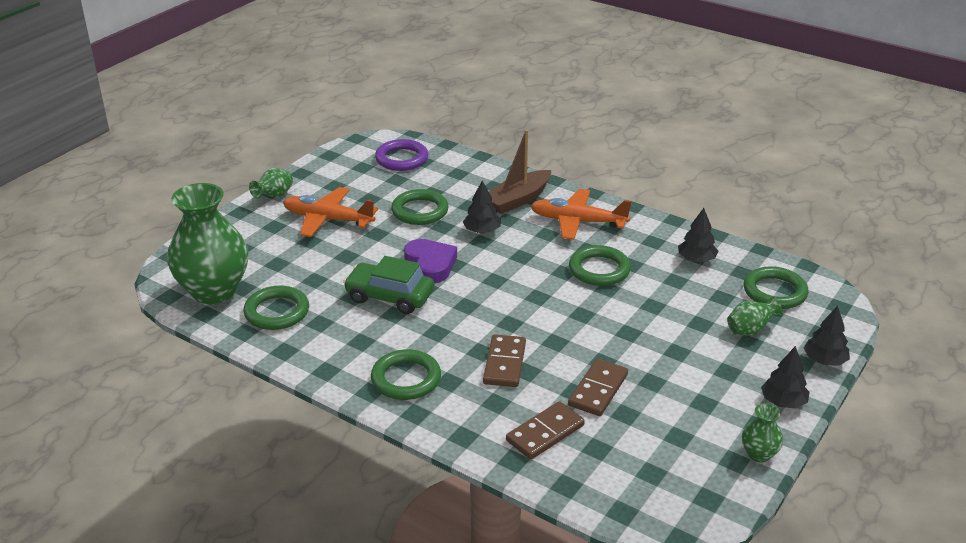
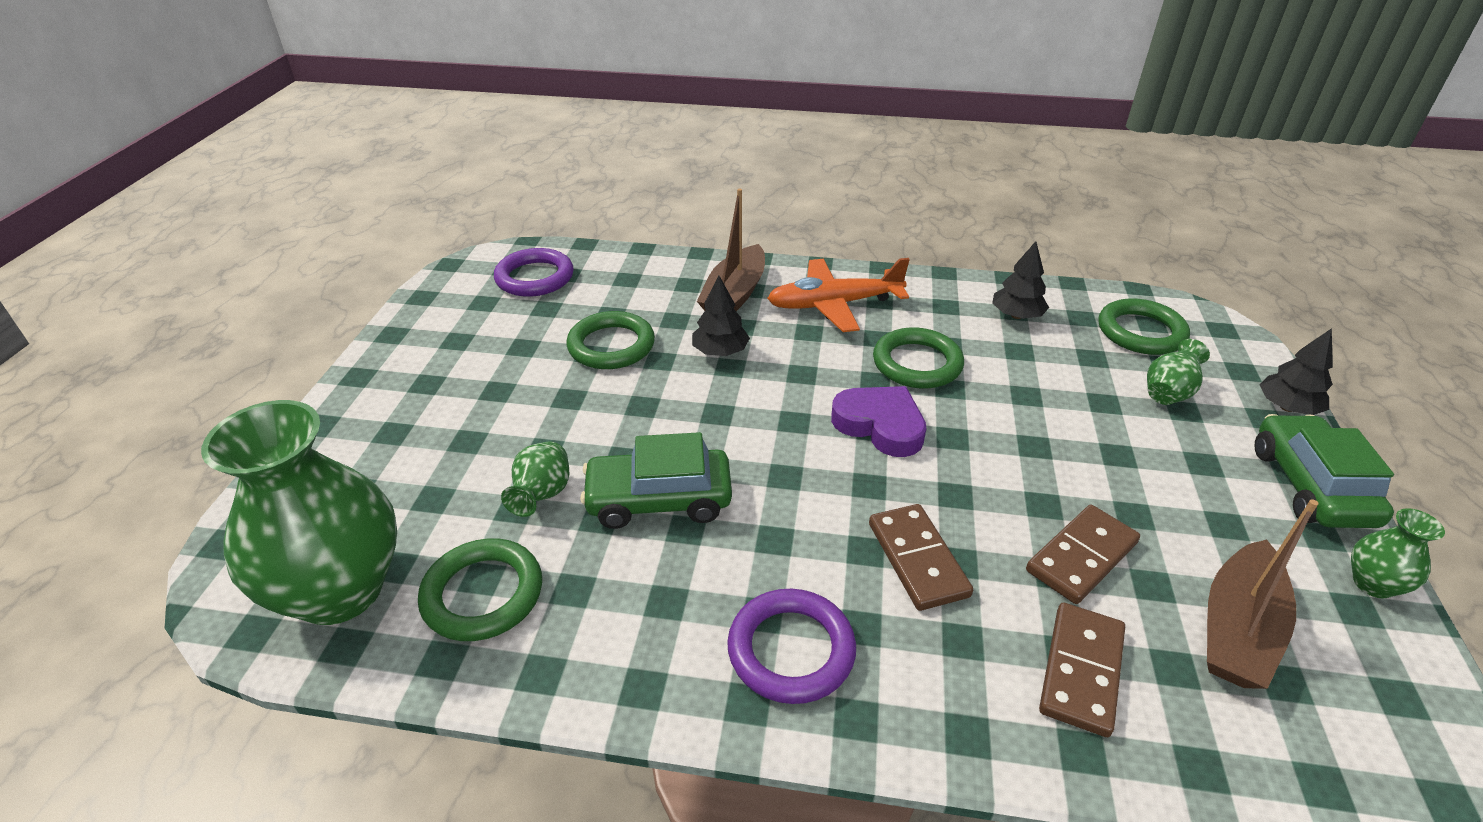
camera: 25 degrees left, 5 degrees up
(274, 196) = (366, 382): green vase -> green vase (542, 495)
(327, 219) = (477, 397): orange plane -> none
(406, 379) = (791, 650): green ring -> purple ring
(430, 264) = (684, 424): purple heart -> purple heart (880, 425)
(598, 390) = (1081, 556): brown domino -> brown domino turned 45 degrees clockwise
(651, 446) = (1237, 629): none -> brown boat
(783, 402) = (1310, 486): black tree -> green car

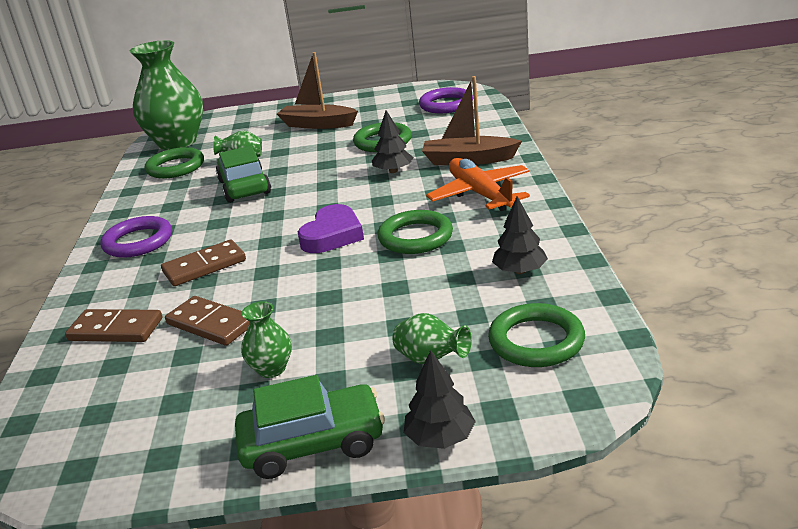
camera: 80 degrees right, 10 degrees down
(1237, 629) = (144, 392): brown boat -> brown boat (317, 124)
(1372, 584) = (189, 470): green vase -> green vase (271, 369)

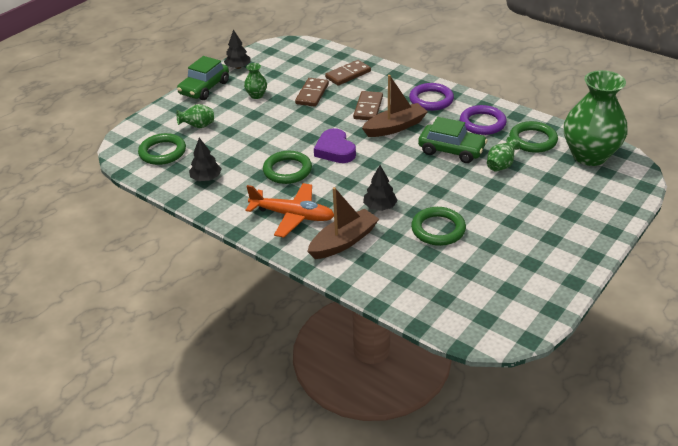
camera: 130 degrees right, 10 degrees up
(211, 324) = (312, 94): brown domino -> brown domino turned 60 degrees counterclockwise
(317, 124) = (527, 222): brown boat -> brown boat (395, 127)
(440, 438) = (163, 109): black tree -> black tree (238, 67)
(446, 105) = (467, 301): purple ring -> purple ring (482, 123)

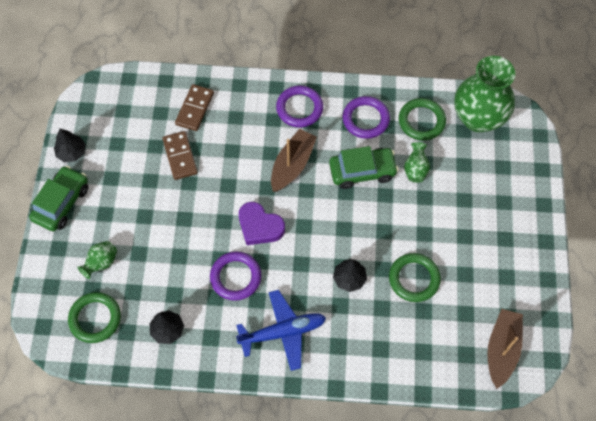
camera: 35 degrees left, 25 degrees up
(204, 88) = (61, 203): green car -> green car turned 150 degrees counterclockwise
(256, 95) = (125, 186): green vase -> none
(287, 170) = (235, 277): green ring -> purple ring
(293, 215) = (283, 332): orange plane -> blue plane
(344, 241) = (348, 338): brown boat -> brown boat (502, 349)
(368, 108) = (249, 150): brown domino -> none

